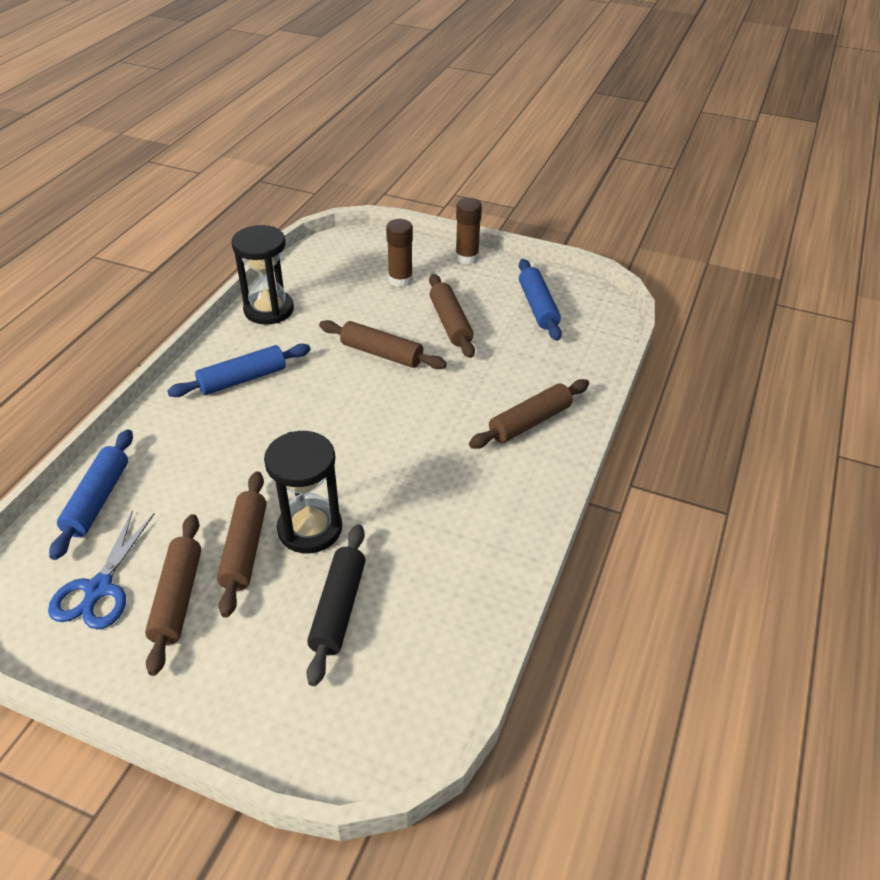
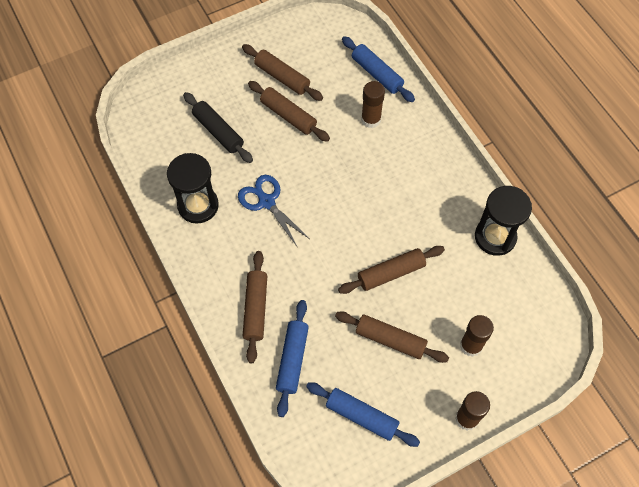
camera: 130 degrees right, 20 degrees up
(99, 589) = (315, 53): blue scissors -> blue scissors (266, 202)
(185, 466) = (371, 119): none -> brown glue stick
(242, 379) = (427, 182): blue rolling pin -> blue rolling pin (292, 360)
(310, 528) = (276, 148): black hourglass -> black hourglass (198, 205)

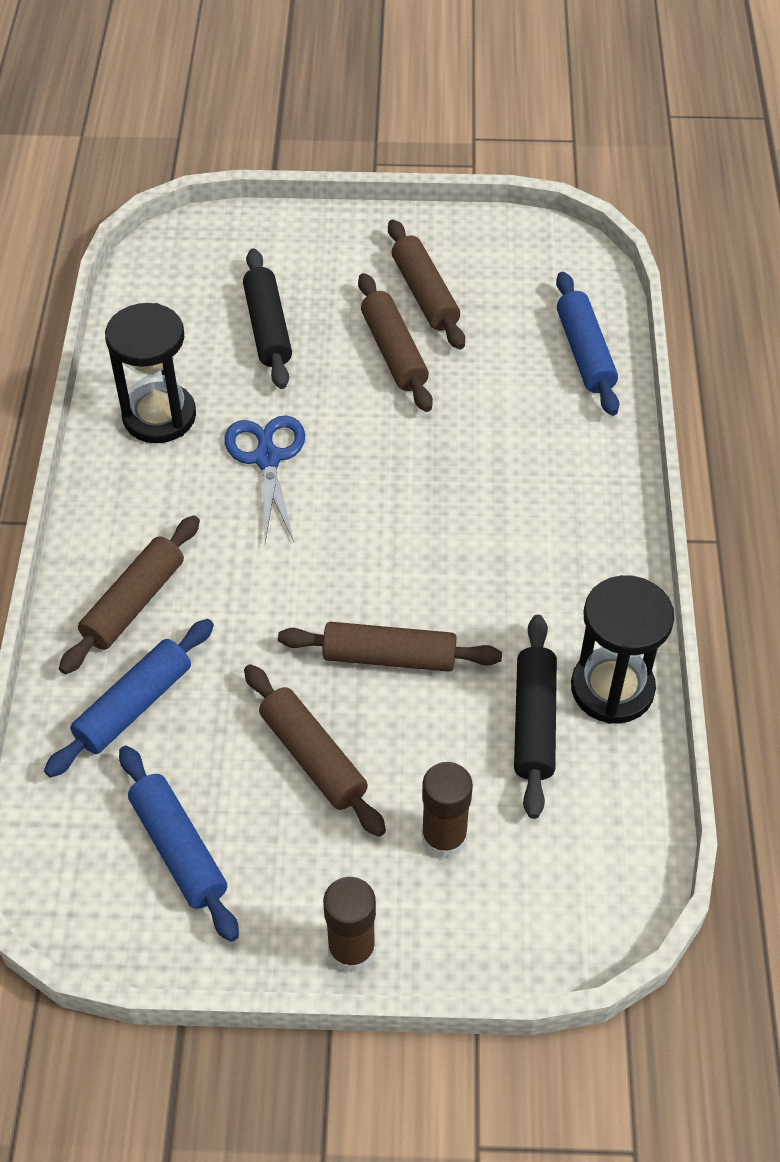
camera: 30 degrees right, 10 degrees down
(371, 119) = (525, 414): brown glue stick -> none
(473, 271) = (534, 722): none -> black rolling pin

